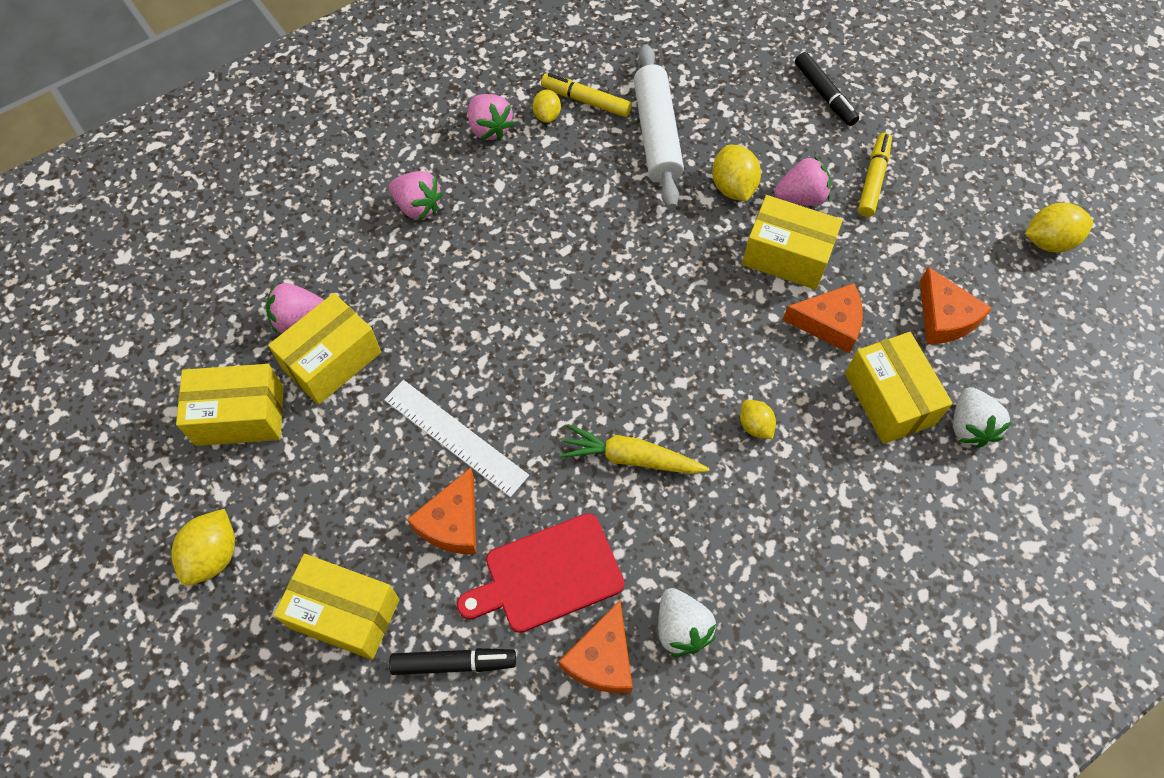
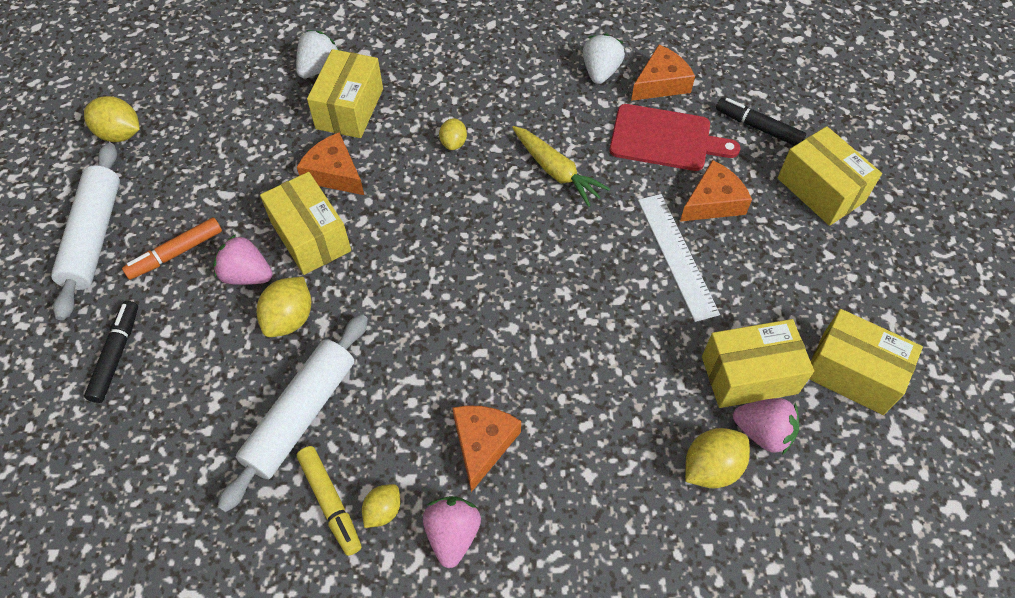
camera: 145 degrees left, 5 degrees down
(213, 555) = (909, 277): yellow lemon -> yellow lemon (711, 467)
(418, 206) = (585, 485): pink strawberry -> none
(873, 179) = (176, 253): yellow marker -> orange marker
(944, 317) = (254, 131): orange cheese -> orange cheese (482, 443)
(949, 154) = (94, 236): none -> white rolling pin

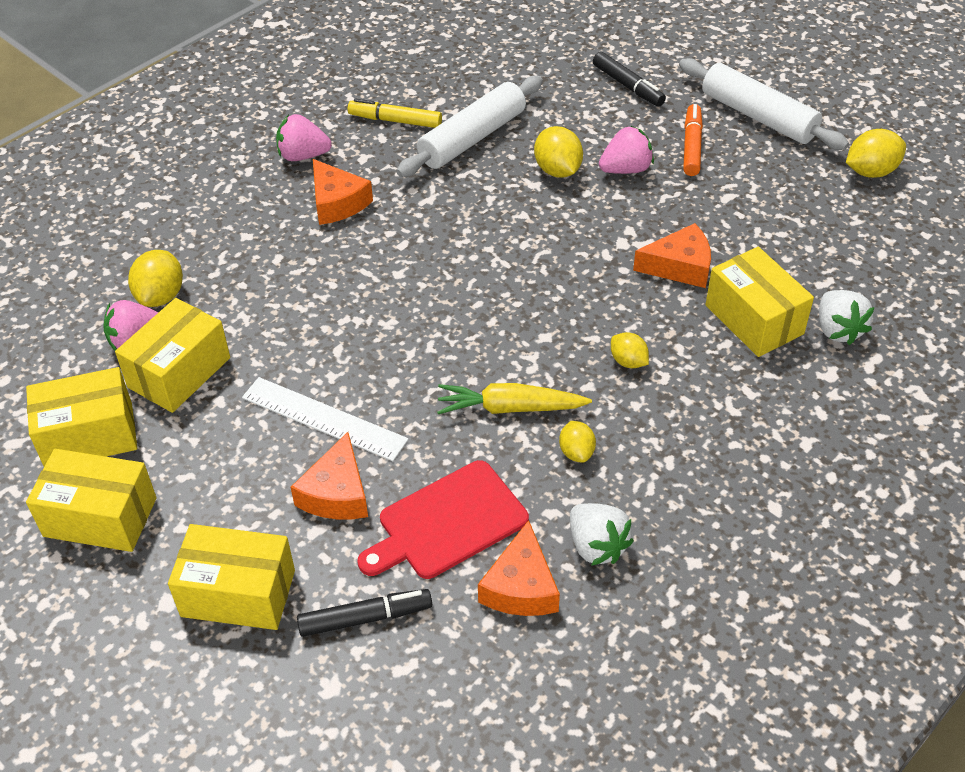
camera: 135 degrees right, 10 degrees down
(301, 415) = (472, 138): white rolling pin -> white rolling pin turned 60 degrees clockwise
(310, 237) = (624, 218): yellow box -> yellow box (100, 517)
(383, 511) = (359, 137): yellow lemon -> yellow lemon (576, 452)
(452, 534) = (303, 156): pink strawberry -> pink strawberry turned 135 degrees clockwise

